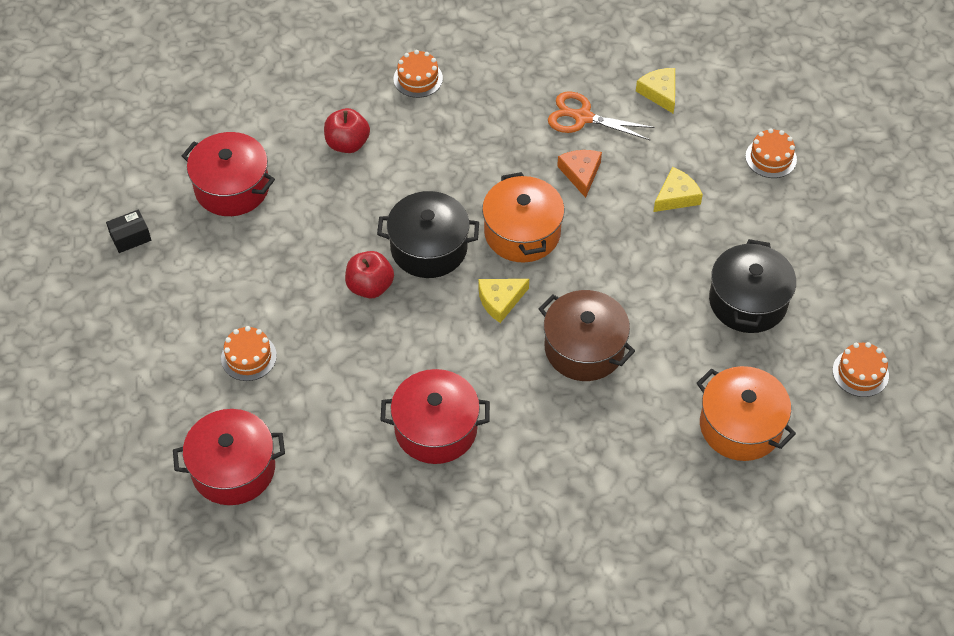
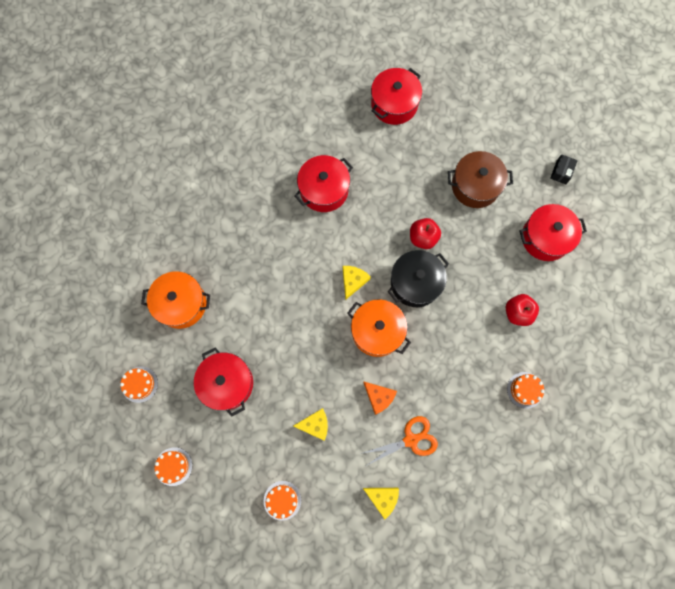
camera: 140 degrees right, 20 degrees up
(248, 357) = (441, 157): orange cake -> orange cake (173, 466)
(584, 348) = (289, 287): brown pot -> brown pot (475, 186)
(676, 196) = (315, 425): yellow cheese -> yellow cheese turned 105 degrees counterclockwise
(748, 301) = (227, 383): black pot -> red pot

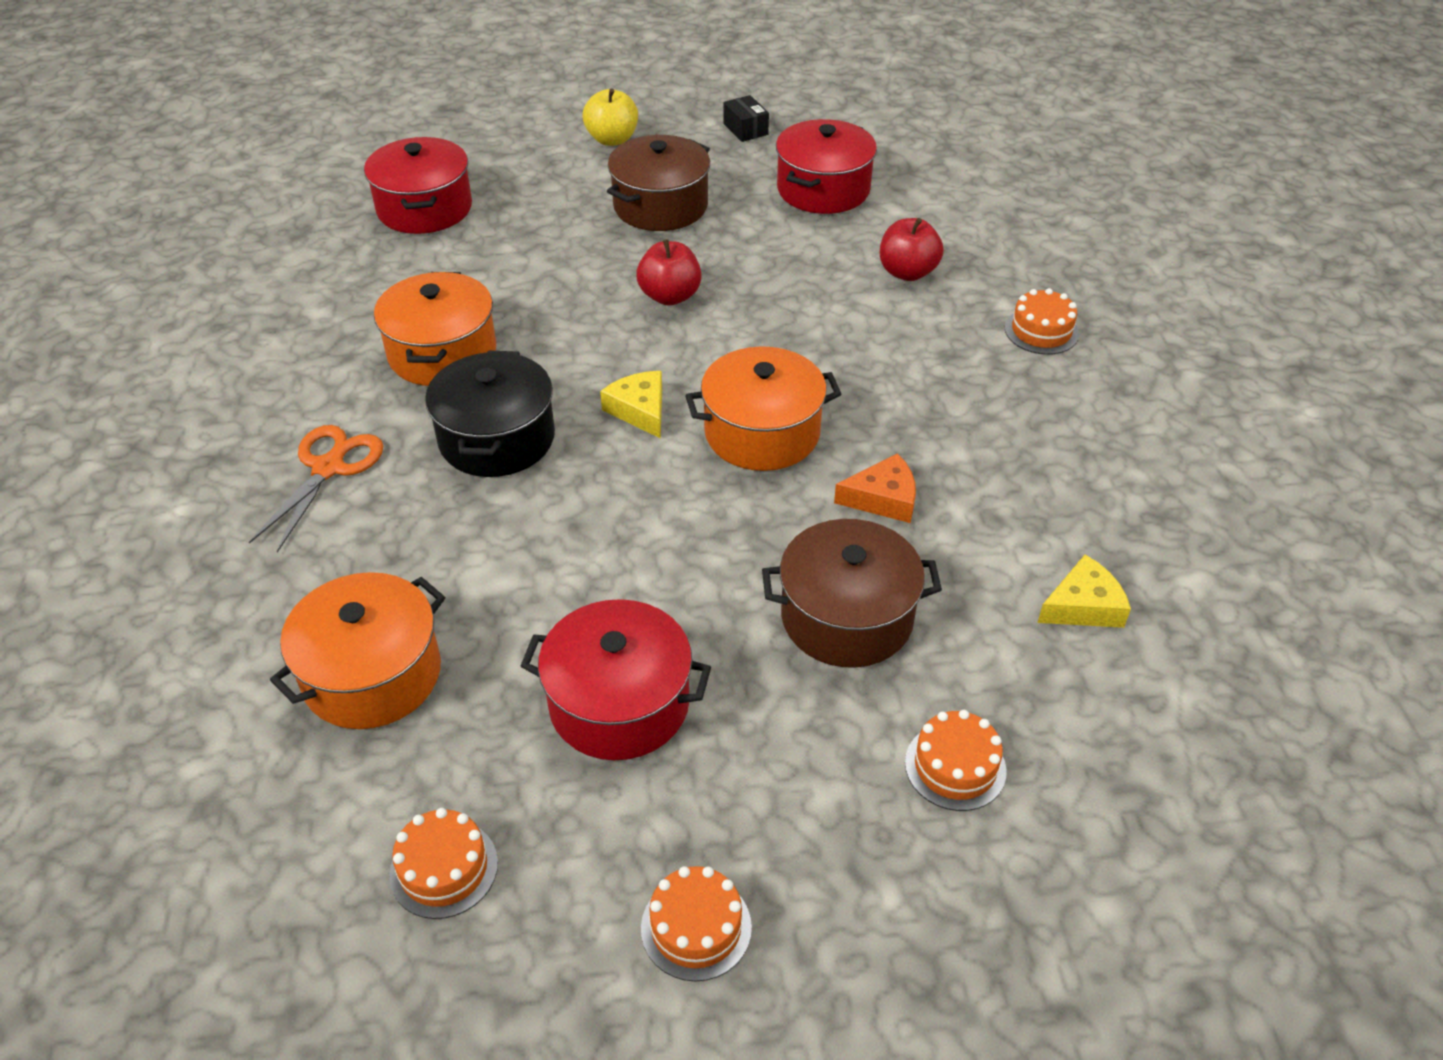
camera: 50 degrees left, 30 degrees down
(315, 425) = (846, 617): yellow cheese -> brown pot
(324, 190) = (442, 353): red pot -> orange pot
(410, 440) = (1003, 504): orange scissors -> orange scissors (328, 468)
(415, 283) = (733, 344): black pot -> black pot (497, 439)
(503, 128) = (612, 139): none -> yellow apple

